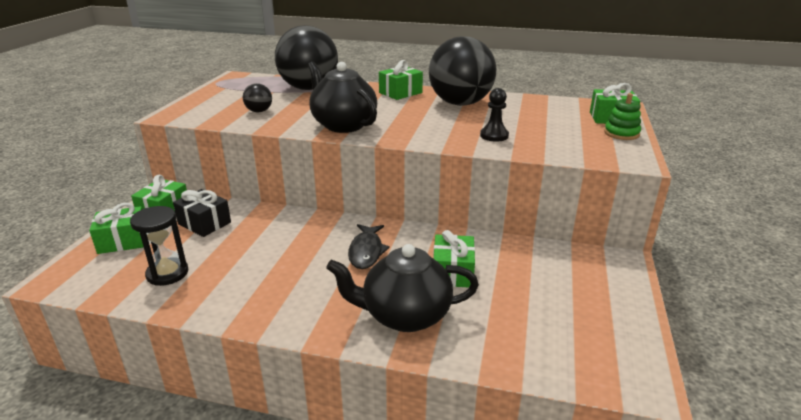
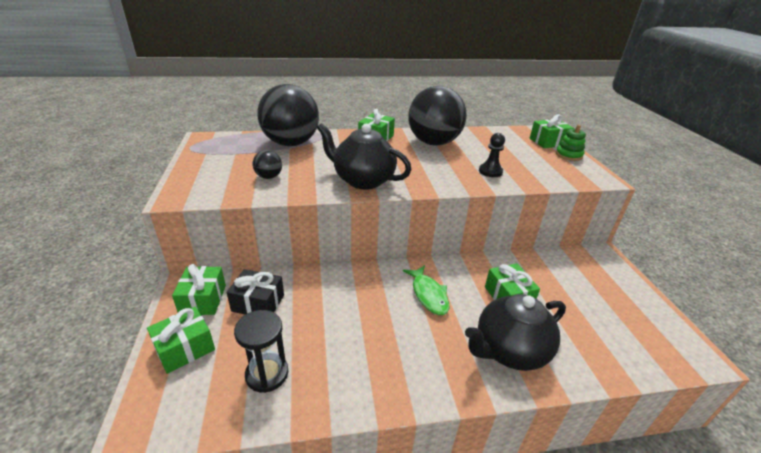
camera: 25 degrees left, 5 degrees up
(366, 251) = (428, 295): black fish -> green fish

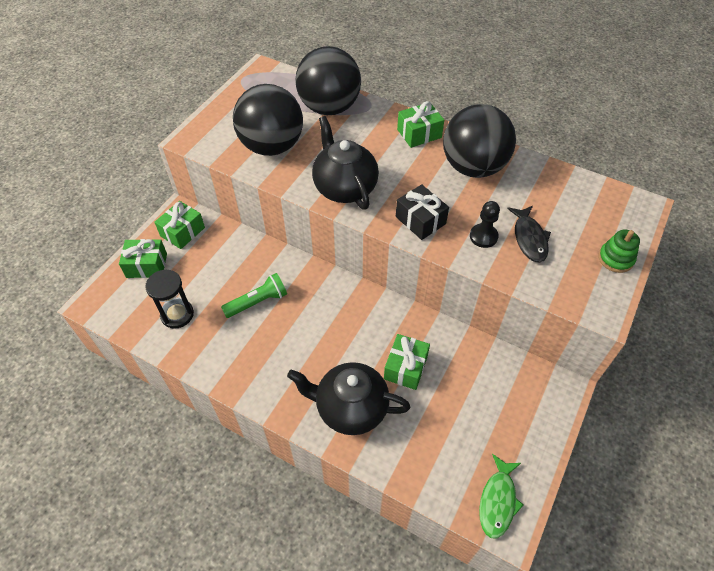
camera: 40 degrees right, 20 degrees up
(258, 303) = (214, 256): black gift -> black gift (420, 220)
(269, 177) = (272, 146): black ball -> black ball, size x2.39
(341, 317) = (258, 302): none -> green flashlight
(428, 295) = (340, 324): green fish -> green fish (498, 501)
(515, 163) = (529, 238): none -> black fish
(548, 142) = (620, 227): green gift -> none

